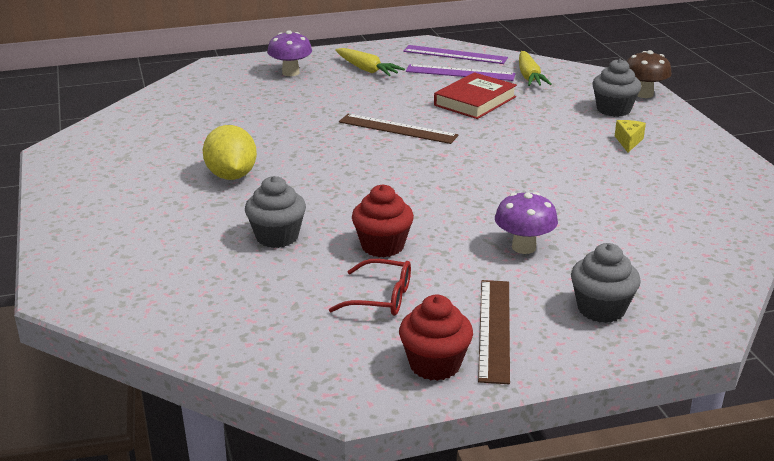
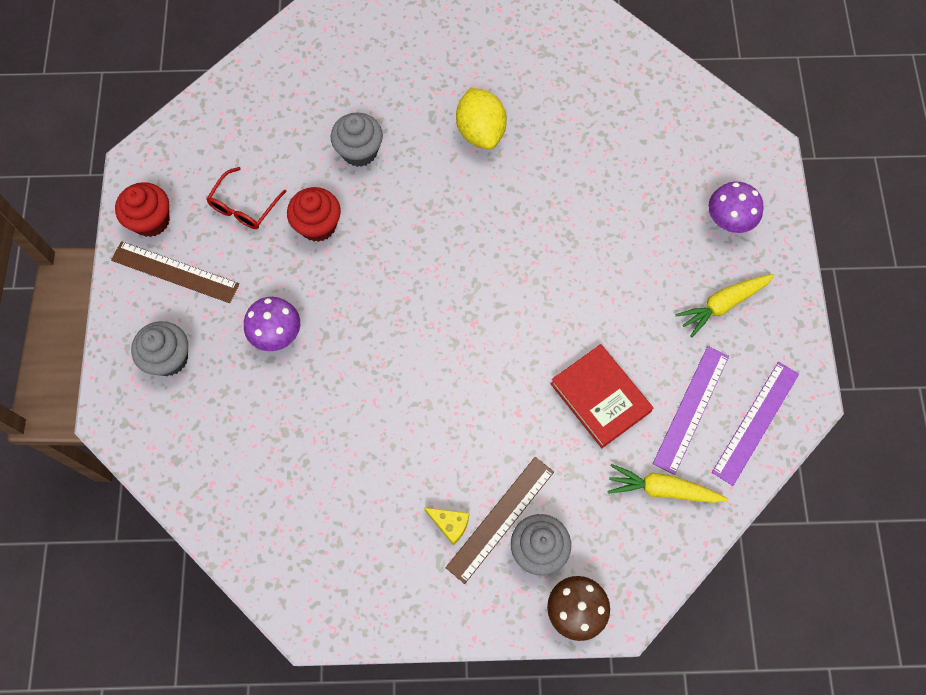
camera: 105 degrees right, 40 degrees up
(231, 176) = (480, 132): yellow lemon -> yellow lemon turned 75 degrees clockwise
(397, 129) = (545, 295): brown ruler -> brown ruler (500, 519)

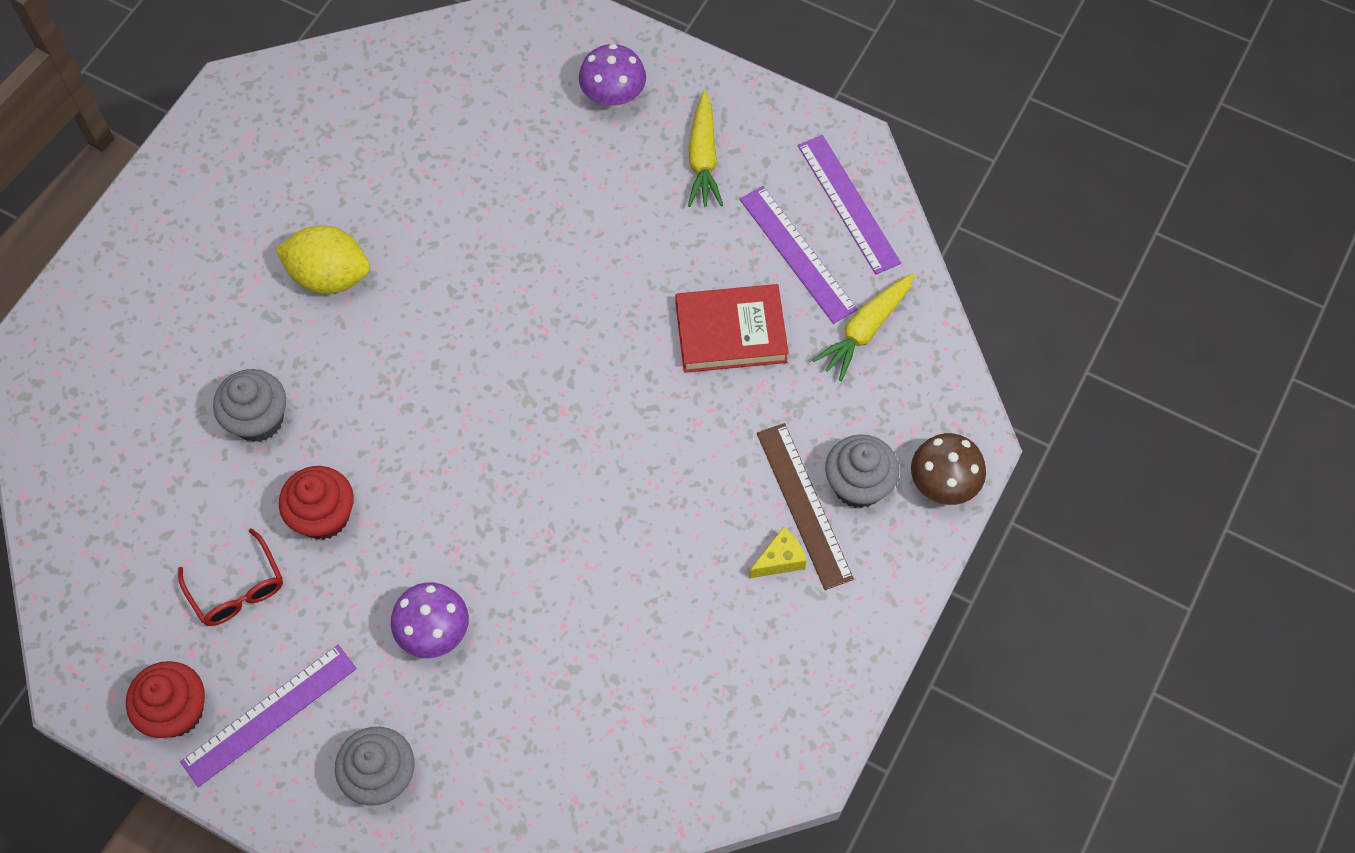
camera: 60 degrees left, 5 degrees down
(175, 272) = (269, 715): brown ruler -> purple ruler

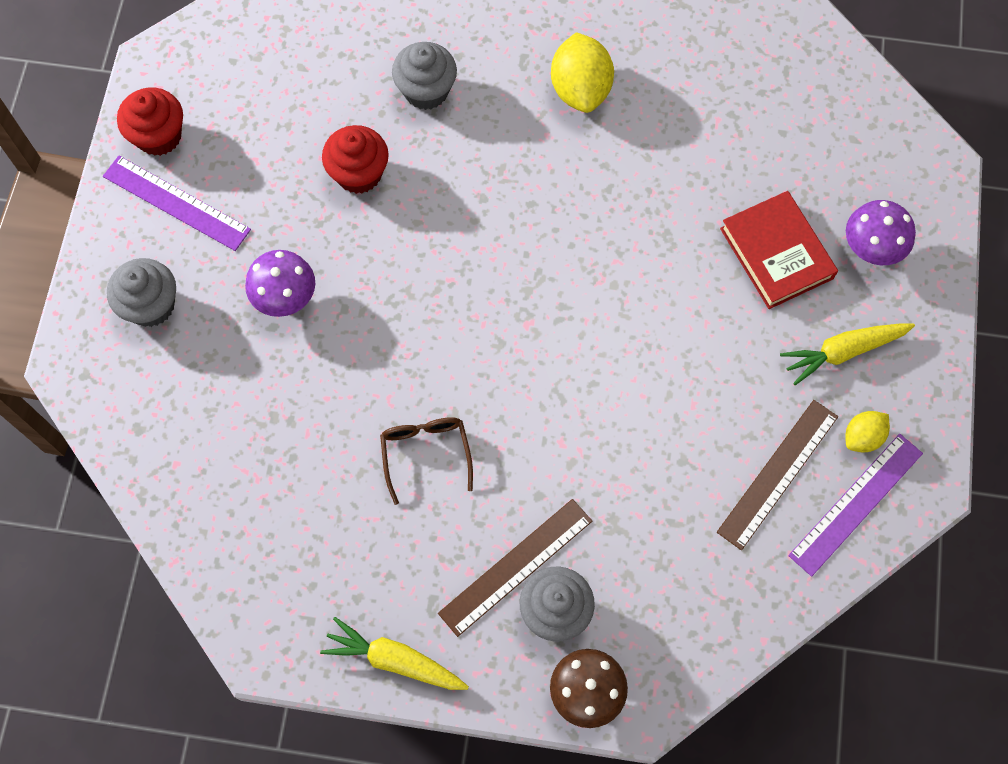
camera: 70 degrees right, 5 degrees up
(237, 589) = (273, 136): red glasses -> none
(660, 549) = (426, 453): none -> brown glasses
(731, 333) = (666, 441): red book -> red book (776, 253)
(780, 560) = (453, 563): yellow cheese -> none
(789, 174) = (862, 437): none -> yellow lemon
(797, 254) = (777, 473): purple ruler -> brown ruler
(865, 330) = (722, 565): yellow carrot -> yellow carrot (395, 660)

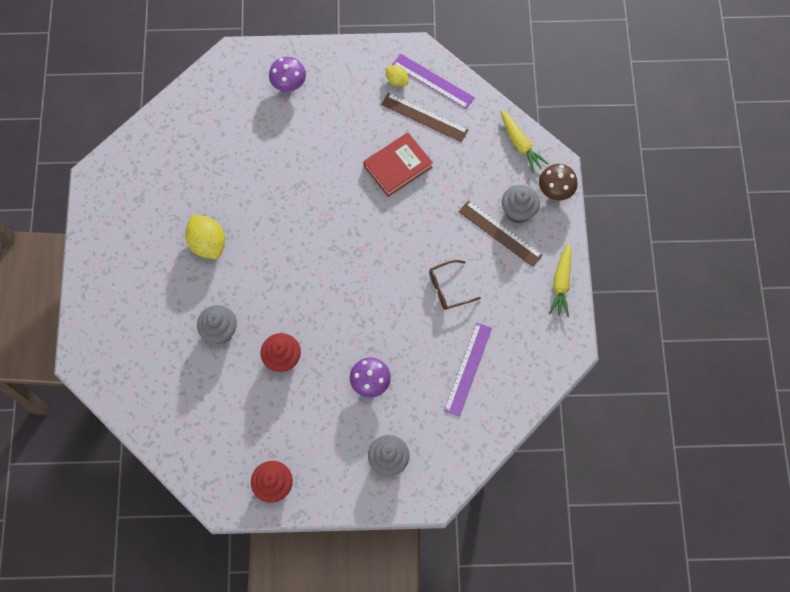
camera: 100 degrees left, 0 degrees up
(176, 203) = (319, 462): purple ruler -> purple ruler (468, 369)
(580, 89) = (208, 243): yellow lemon -> yellow lemon turned 75 degrees clockwise
(776, 253) = (299, 130): red book -> red book (398, 166)
(843, 351) = (351, 93): yellow carrot -> yellow carrot (520, 144)

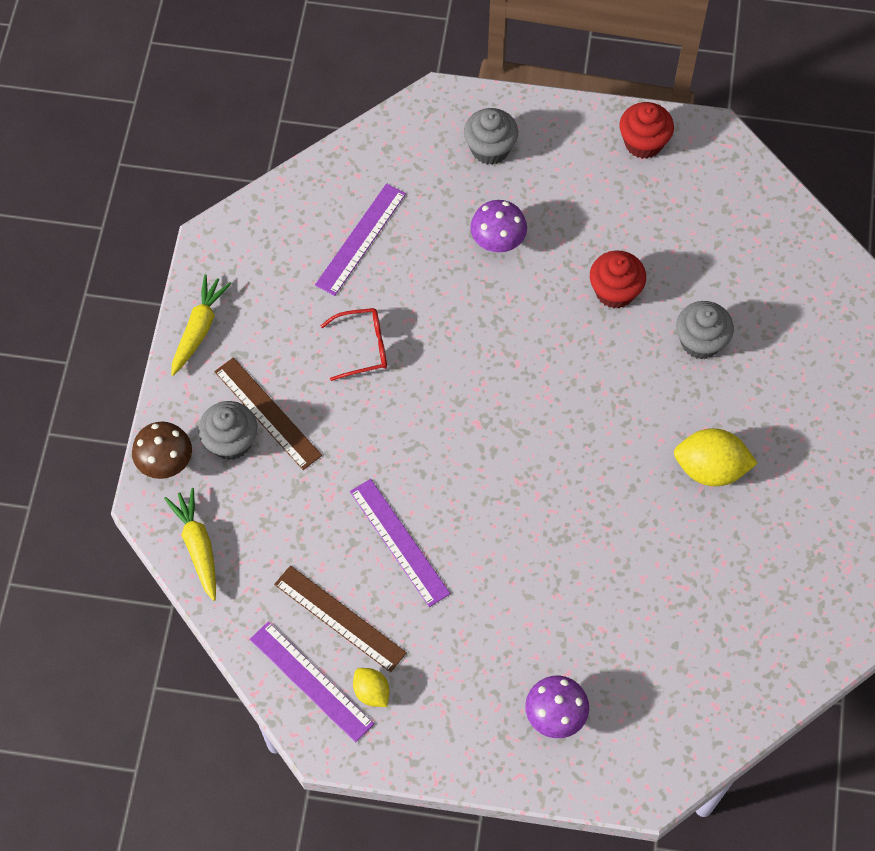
camera: 170 degrees left, 5 degrees down
(208, 243) = (710, 468): yellow lemon -> yellow lemon turned 60 degrees counterclockwise
(398, 166) = (399, 542): red book -> purple ruler
(448, 288) = (363, 347): brown glasses -> red glasses

